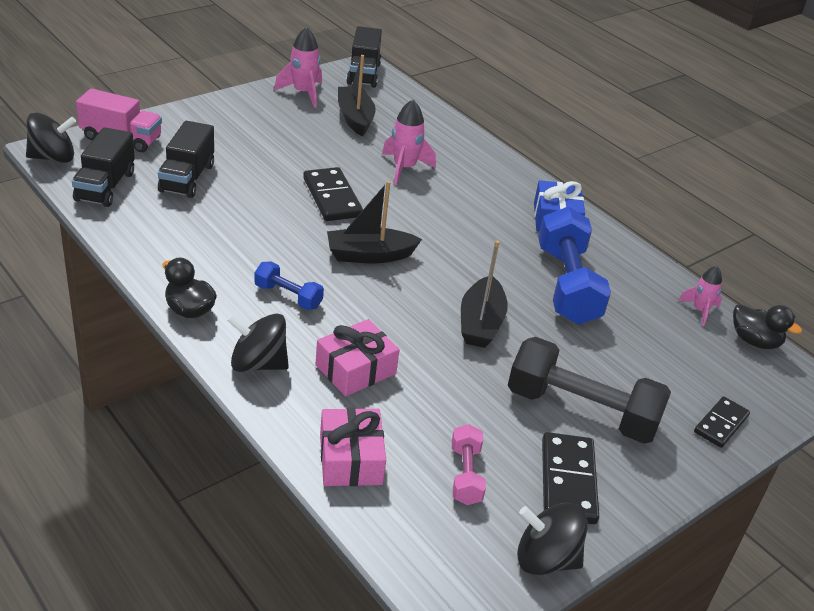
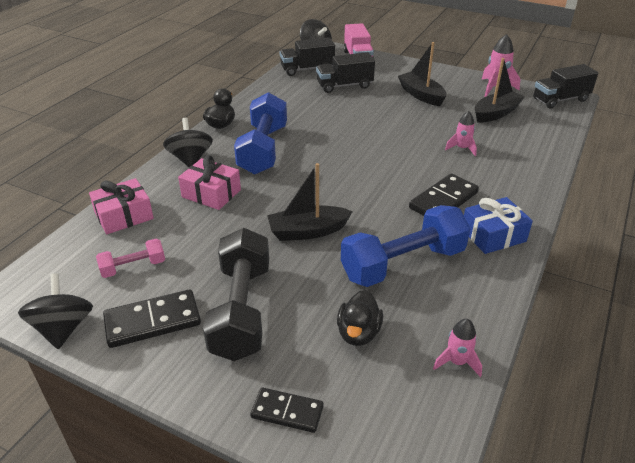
camera: 70 degrees right, 0 degrees up
(288, 296) = (263, 149): blue dumbbell -> blue dumbbell, size x2.00
(332, 197) = (386, 133): black domino -> black domino (443, 200)
(369, 255) = (338, 164): black boat -> black boat (421, 95)
(404, 168) = (462, 148): pink rocket -> pink rocket, size x0.65
(754, 341) = (448, 419): black duck -> black duck (358, 333)

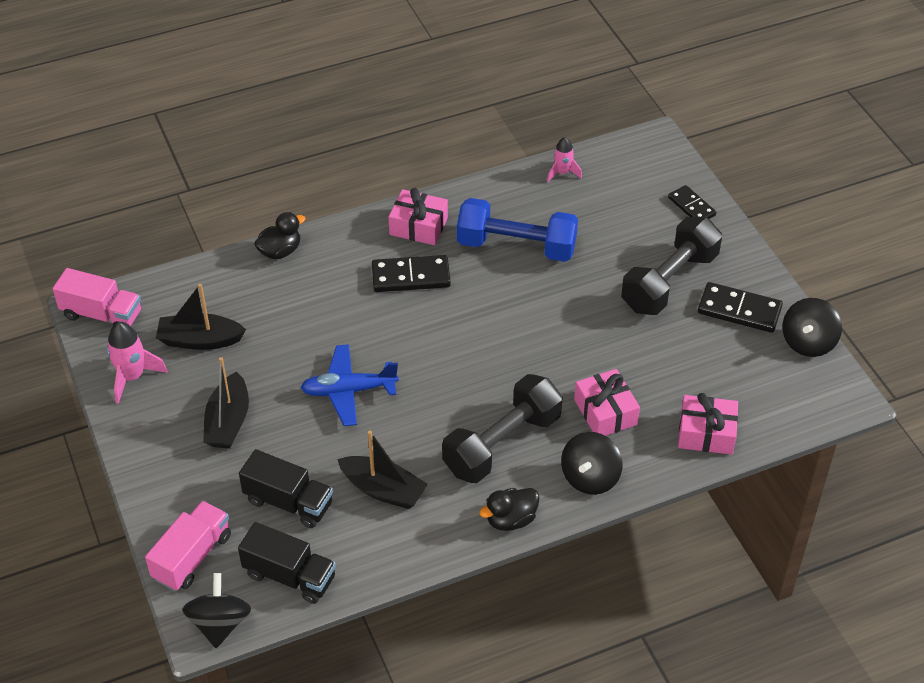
camera: 140 degrees left, 10 degrees up
(133, 267) = (728, 367): pink dumbbell -> none
(263, 149) = (502, 444): blue dumbbell -> black dumbbell
(307, 231) = (558, 317): black boat -> black boat (383, 490)
(358, 333) = (604, 221): black duck -> black duck (280, 251)
(384, 131) = (348, 391): none -> blue plane
(462, 148) = (309, 318): pink rocket -> none
(493, 235) = (418, 226): blue gift -> pink gift
(560, 100) = (102, 314): black truck -> pink truck

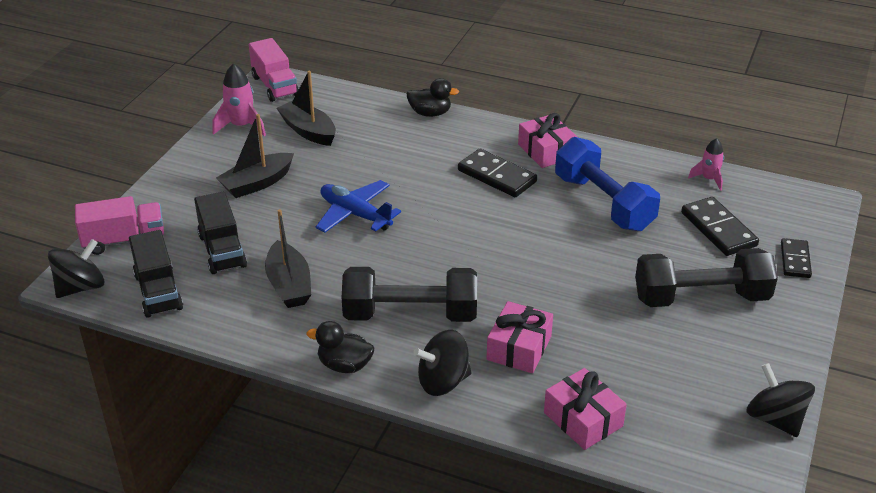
camera: 45 degrees right, 10 degrees down
(739, 310) = (738, 355): black domino -> black domino (718, 229)
(808, 342) = (775, 419): black spinning top -> black spinning top turned 75 degrees clockwise

